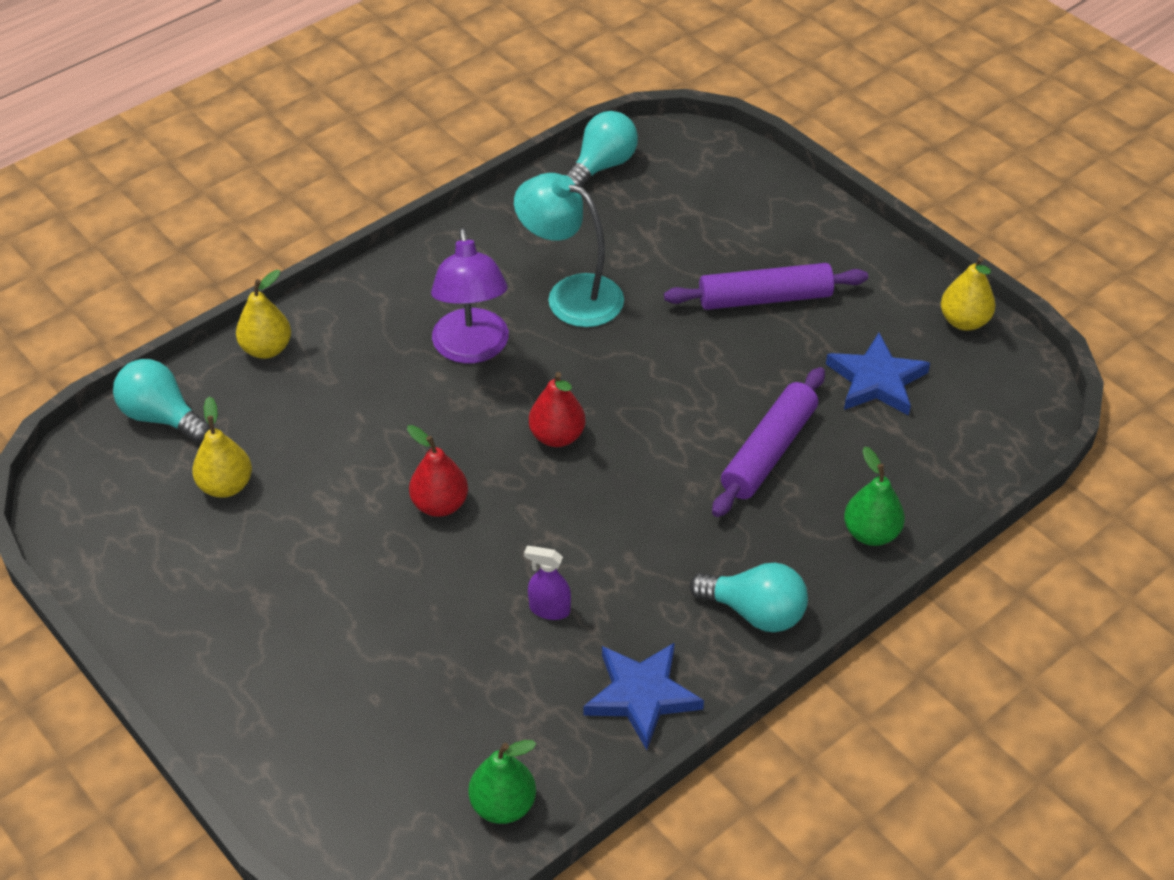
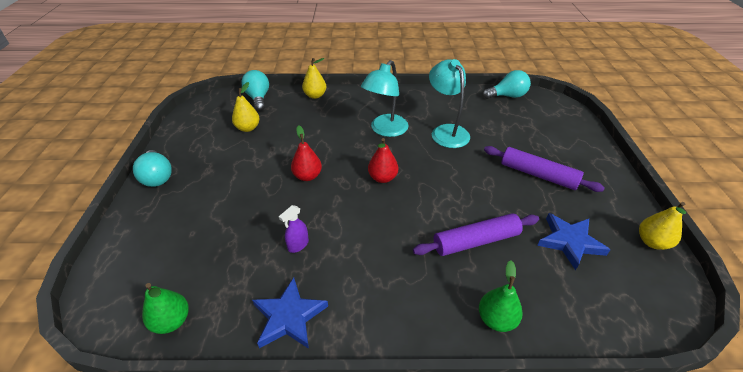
camera: 40 degrees right, 5 degrees down
(472, 349) = (385, 130): purple lamp -> turquoise lamp
(549, 609) = (298, 245): purple spray bottle -> purple spray bottle turned 105 degrees counterclockwise
(755, 612) = (389, 316): turquoise light bulb -> turquoise light bulb (157, 177)

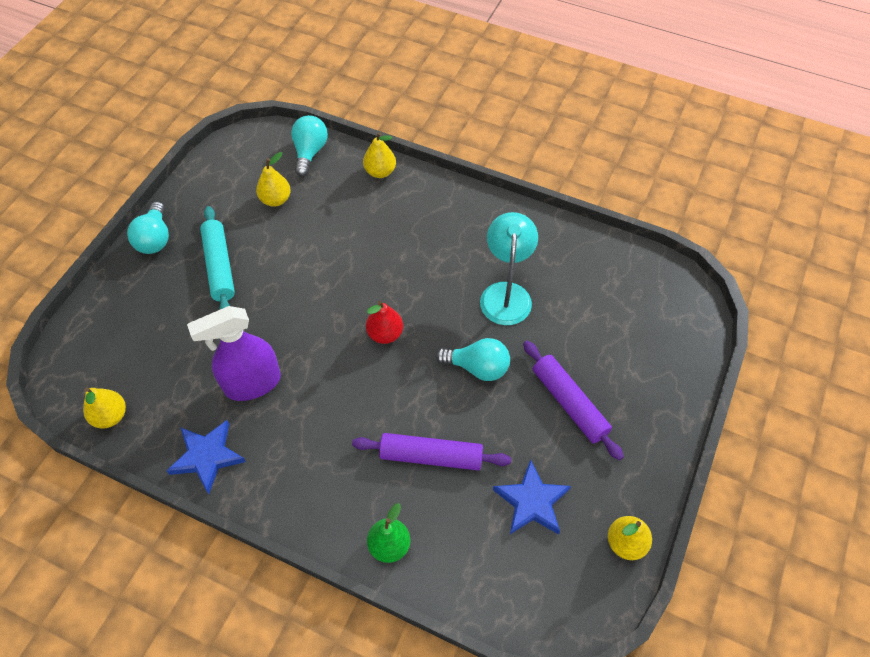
camera: 25 degrees right, 15 degrees up
(172, 321) = (110, 416): green pear -> yellow pear
(224, 178) = (219, 266): none -> turquoise rolling pin
(298, 245) = (252, 383): purple spray bottle -> purple spray bottle, size x2.22
(307, 176) = (305, 298): red pear -> none
(385, 130) = (432, 263): turquoise lamp -> none
(507, 96) = (633, 263): turquoise light bulb -> turquoise light bulb (477, 367)

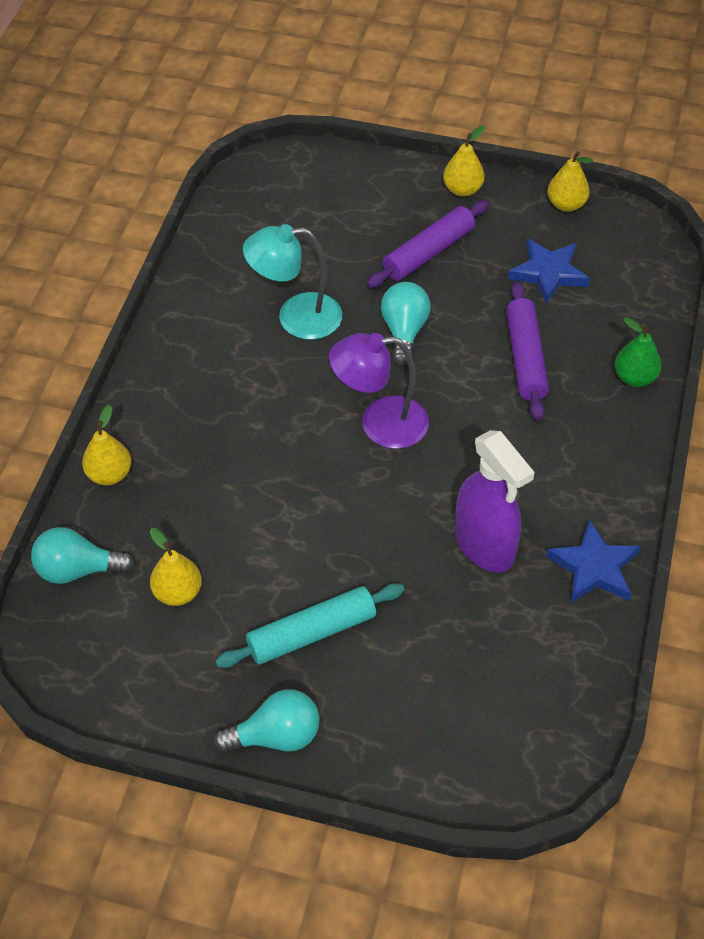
camera: 100 degrees left, 5 degrees down
(110, 416) = (575, 693): yellow pear -> yellow pear (462, 189)
(385, 334) = (380, 424): red pear -> purple lamp

